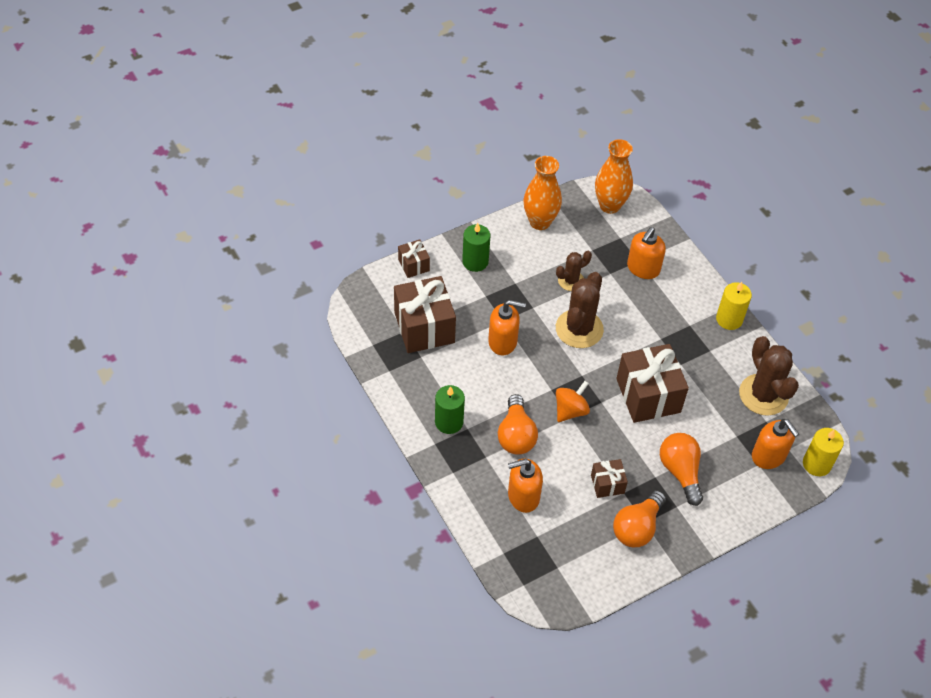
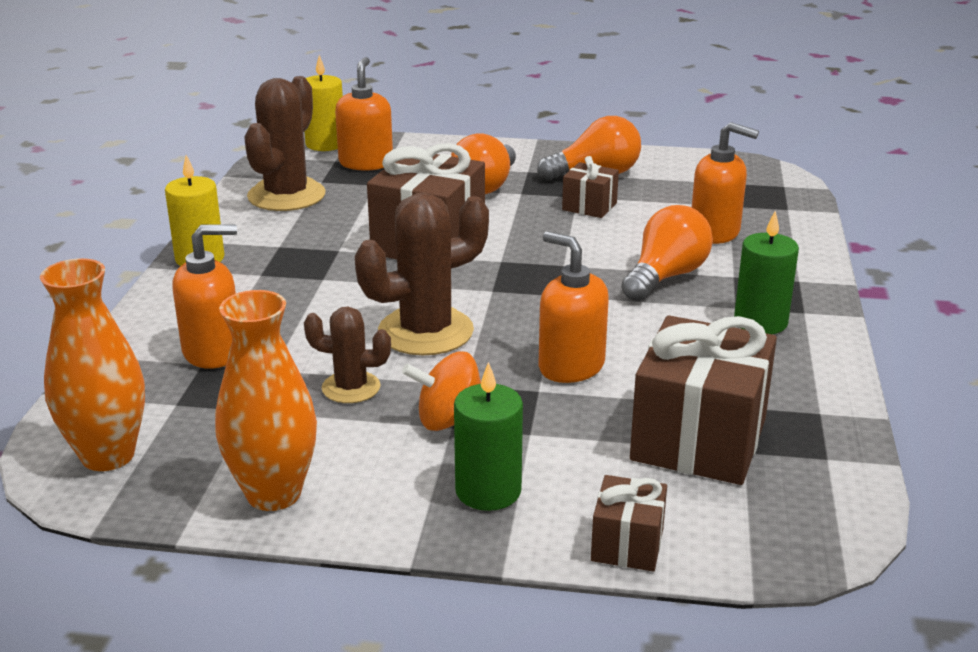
camera: 140 degrees left, 25 degrees down
(570, 410) = (556, 268): orange spinning top -> orange spinning top (449, 420)

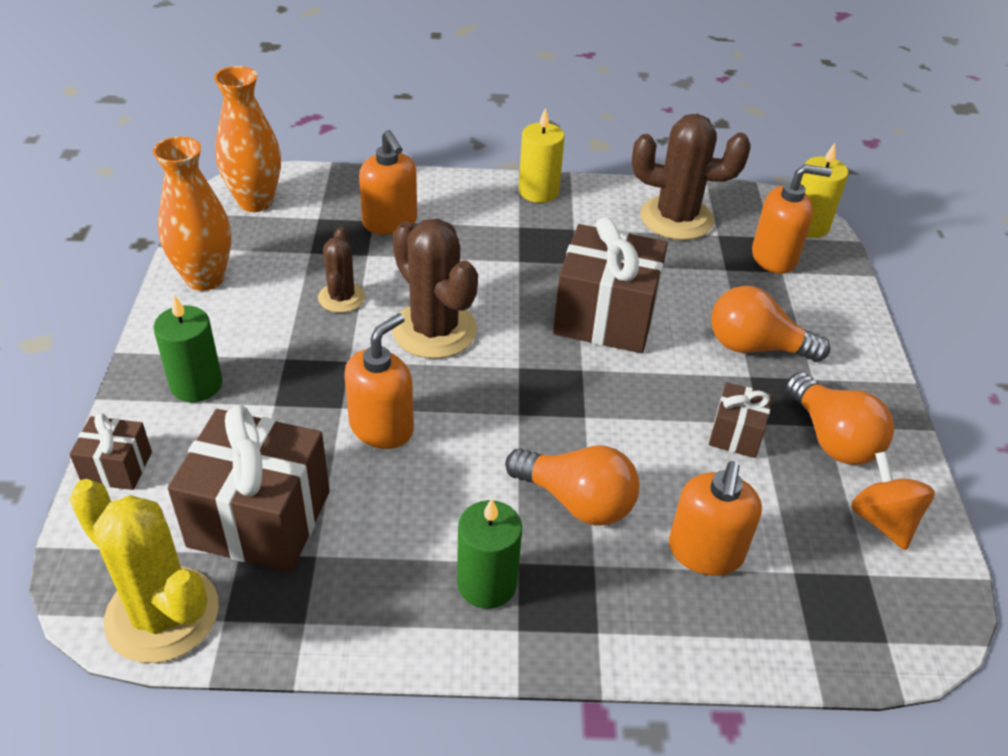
camera: 80 degrees right, 15 degrees up
(449, 420) = (294, 356): orange spinning top -> orange spinning top (882, 520)
(829, 496) = (162, 614): none -> yellow cactus

